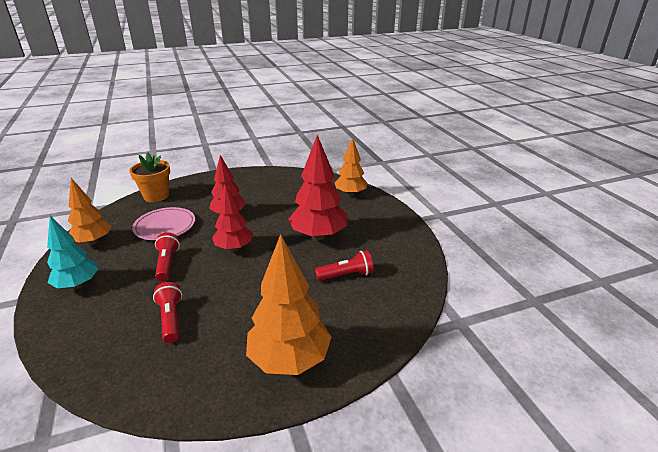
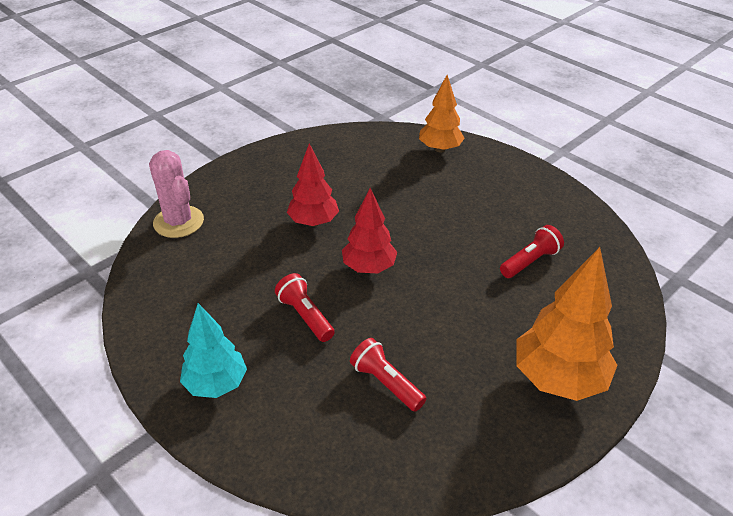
camera: 25 degrees left, 10 degrees up
(93, 241) = (165, 318): orange tree -> none
(156, 196) = (178, 222): orange flower pot -> pink cactus
(165, 226) = (244, 265): pink plate -> none
(318, 236) = (454, 220): red tree -> none

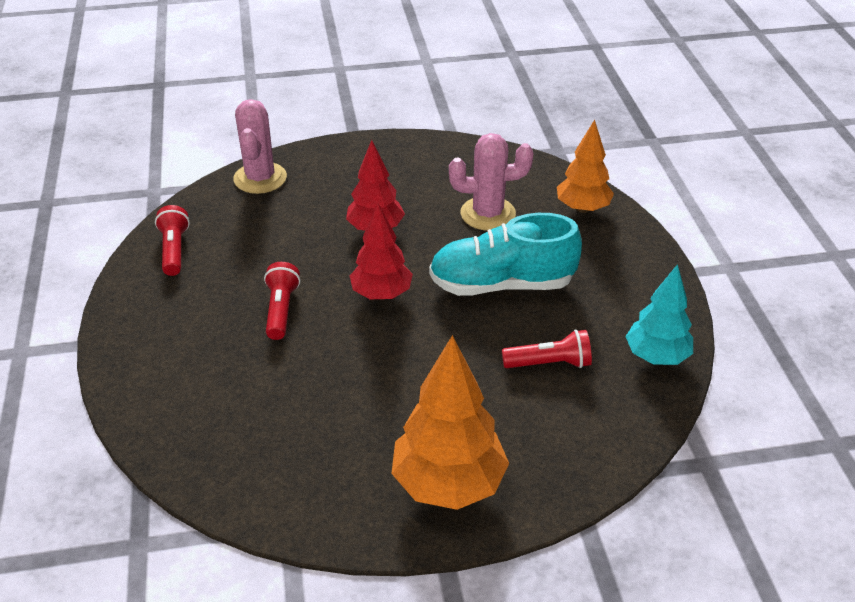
camera: 35 degrees right, 0 degrees up
(216, 384) = (156, 330): turquoise tree -> turquoise tree (656, 356)
(382, 178) = (488, 214): none -> pink cactus
(386, 383) = (288, 401): red flashlight -> red flashlight (174, 250)
(443, 222) = (501, 284): none -> turquoise shoe

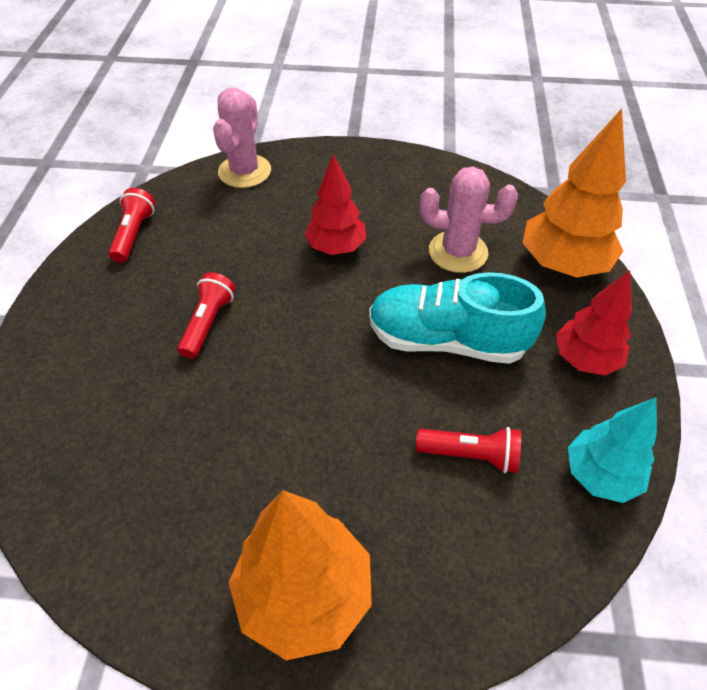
camera: 15 degrees right, 10 degrees up
(381, 294) = (316, 325): red tree -> red tree (585, 359)
(582, 208) = (563, 264): orange tree -> orange tree, size x1.52

